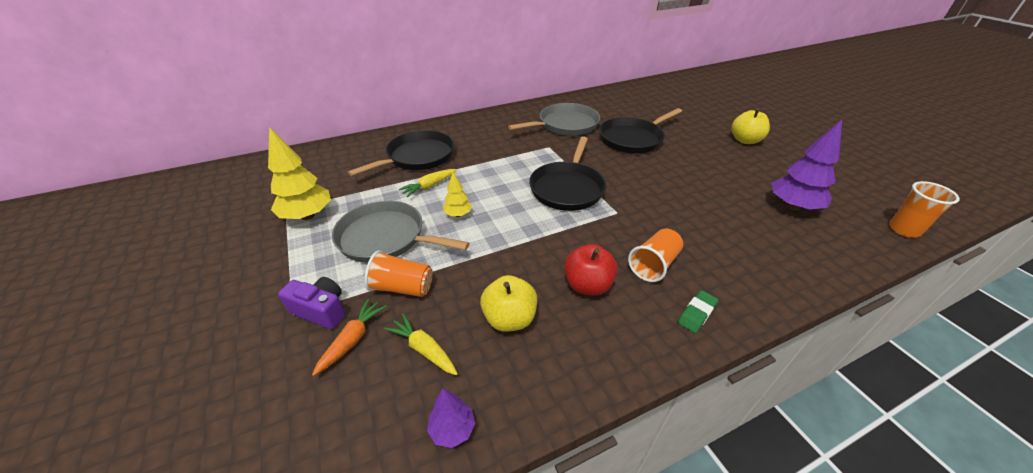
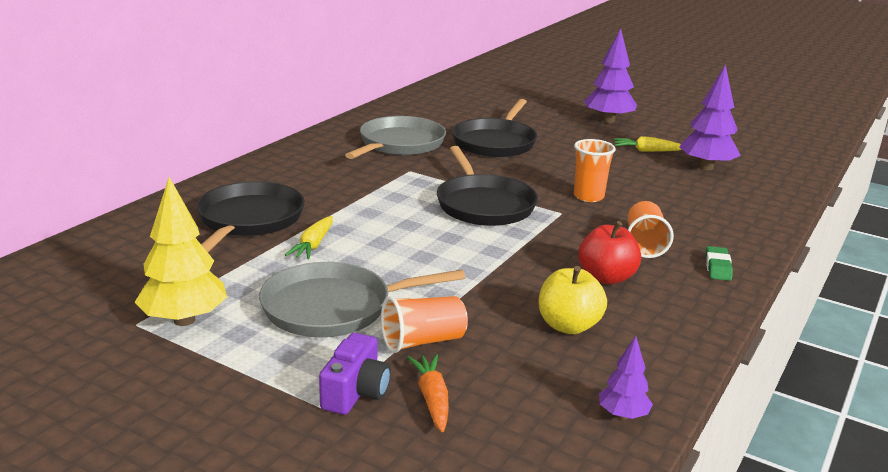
camera: 35 degrees left, 15 degrees down
(321, 310) = (355, 392): purple camera -> purple camera turned 120 degrees clockwise
(424, 349) = (518, 377): yellow carrot -> yellow carrot (647, 151)
(458, 214) = (391, 261): yellow tree -> none
(745, 140) = (608, 121): yellow apple -> purple tree
(903, 230) = (800, 163): orange cup -> orange cup (588, 196)

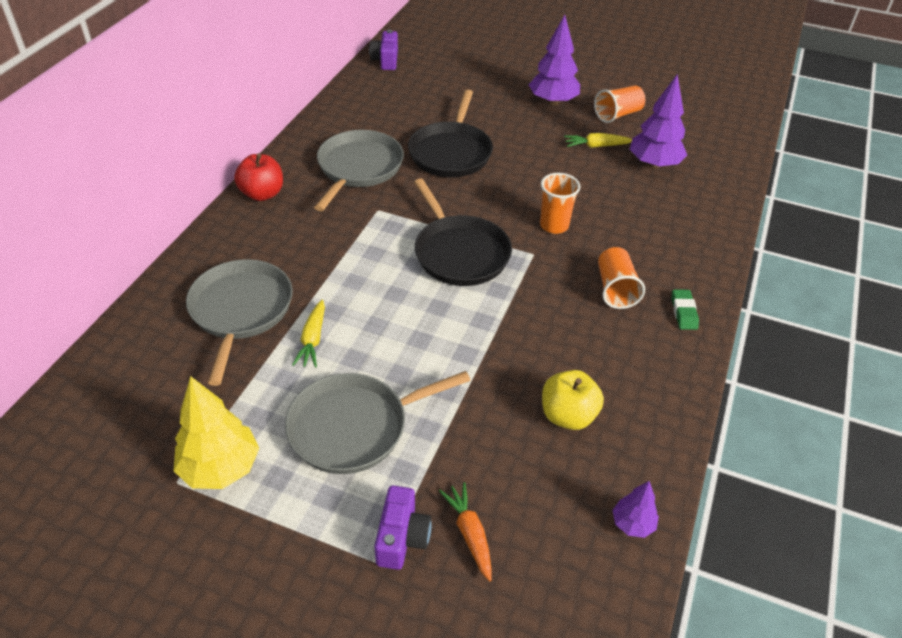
camera: 10 degrees left, 20 degrees up
(249, 220) = (240, 311): black pan -> grey pan
(423, 341) = (445, 459): orange cup -> orange cup (618, 114)
(449, 84) = (386, 60): none -> purple camera
(606, 277) = (589, 343): red apple -> red apple (262, 194)

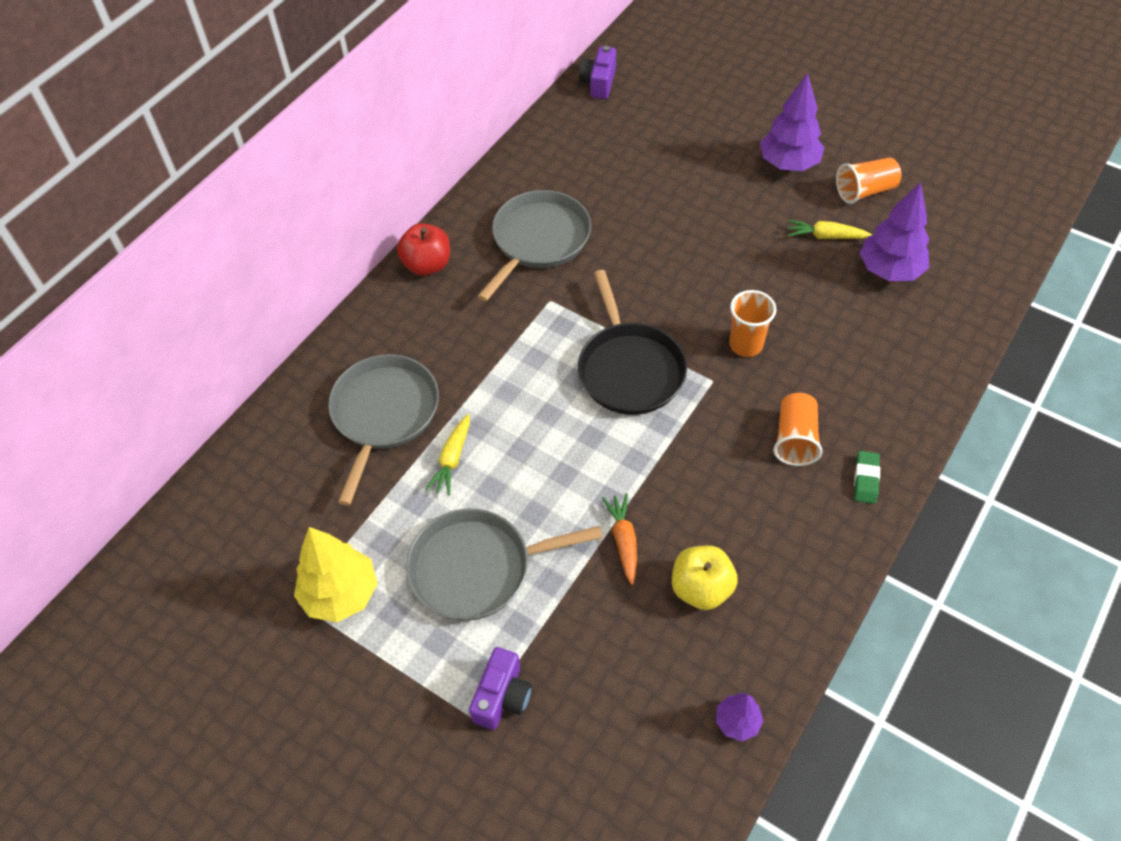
camera: 15 degrees right, 10 degrees up
(451, 152) = (649, 228): black pan -> none
(470, 533) = (569, 704): orange carrot -> orange carrot (623, 540)

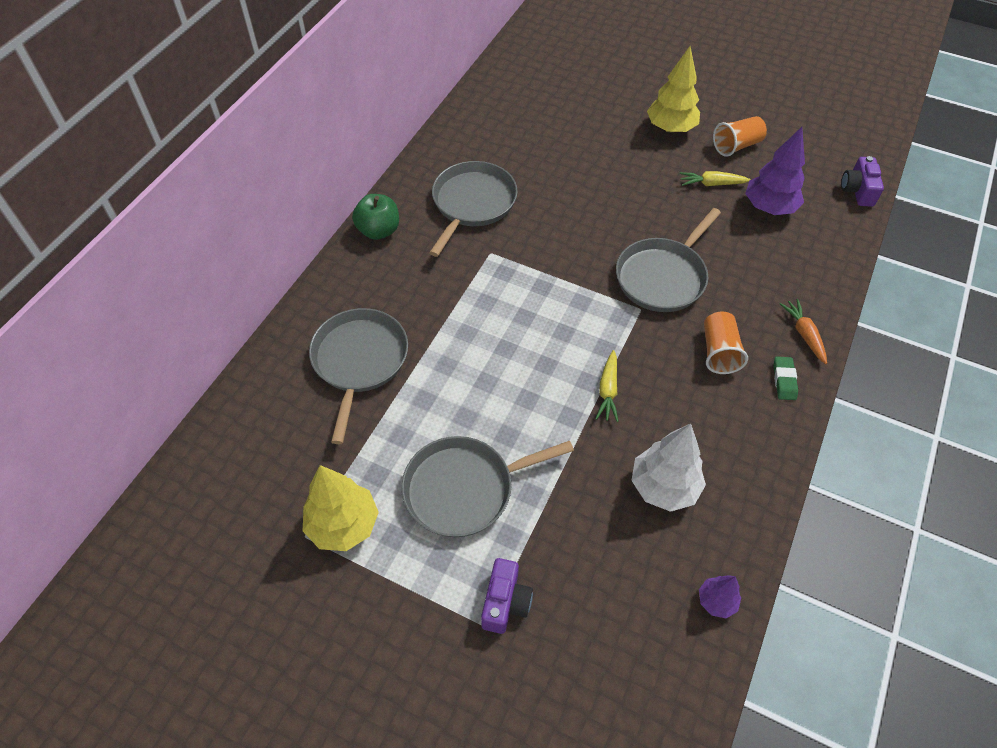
camera: 10 degrees left, 0 degrees up
(427, 265) = (378, 230): red apple -> green apple
(452, 459) = (426, 395): yellow carrot -> yellow carrot (608, 391)
(599, 83) = (502, 73): purple camera -> purple camera (857, 190)
(623, 540) = (589, 452): orange carrot -> orange carrot (804, 334)
(629, 369) = (568, 305): black pan -> none
(701, 588) = (663, 487): yellow apple -> white tree
(746, 344) = (663, 277): orange cup -> grey pan
(788, 164) = (670, 128): purple tree -> yellow tree

